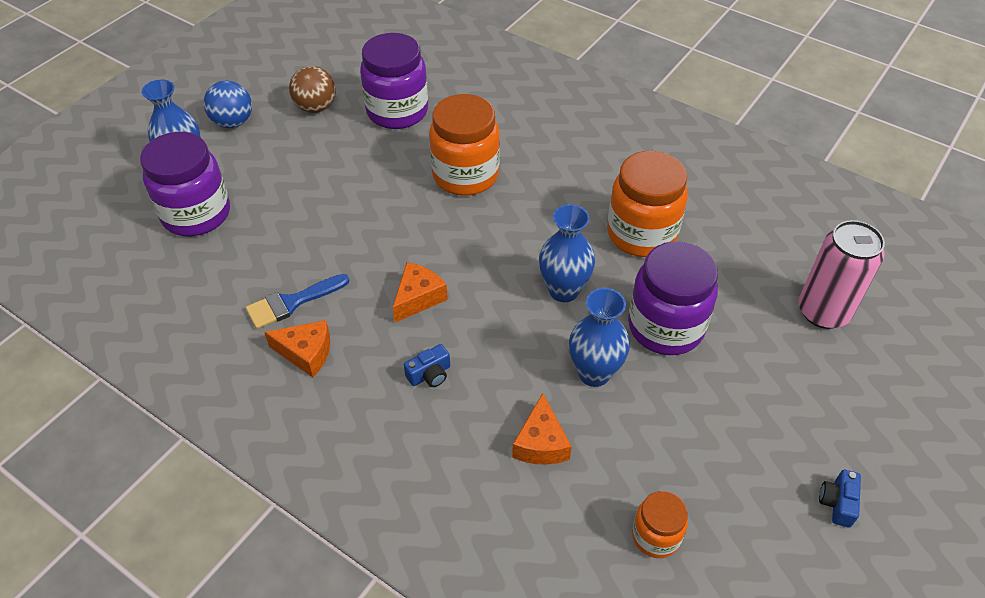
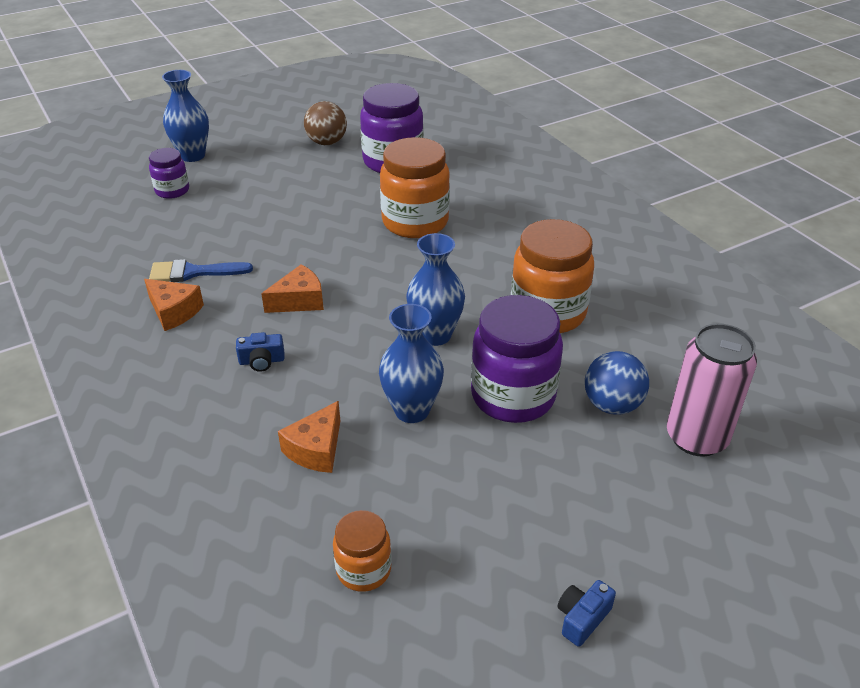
camera: 25 degrees right, 10 degrees down
(196, 214) = (172, 191): purple jar -> purple jar, size x0.54
(233, 122) = (252, 137): blue ball -> blue ball (612, 405)

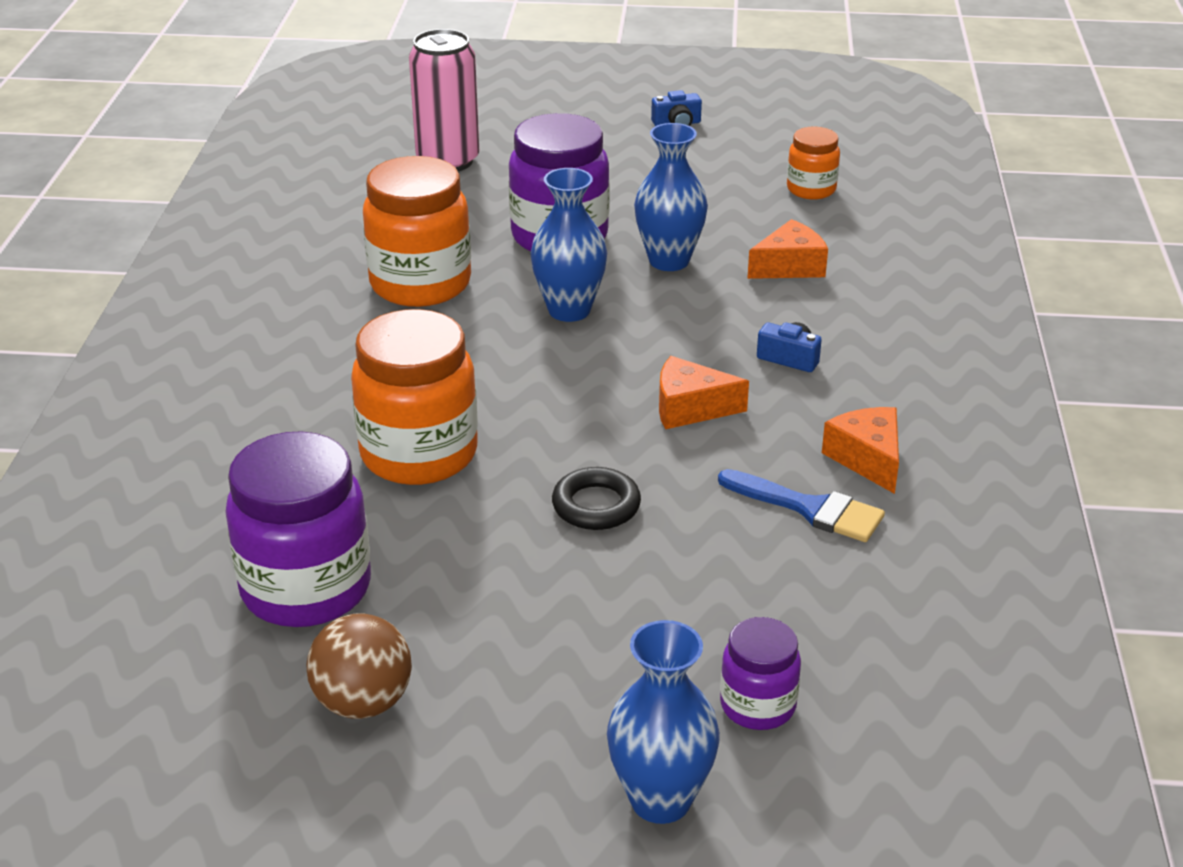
camera: 145 degrees left, 5 degrees down
(304, 233) = (596, 505): none -> black ring
(612, 405) = (480, 200): blue ball -> none

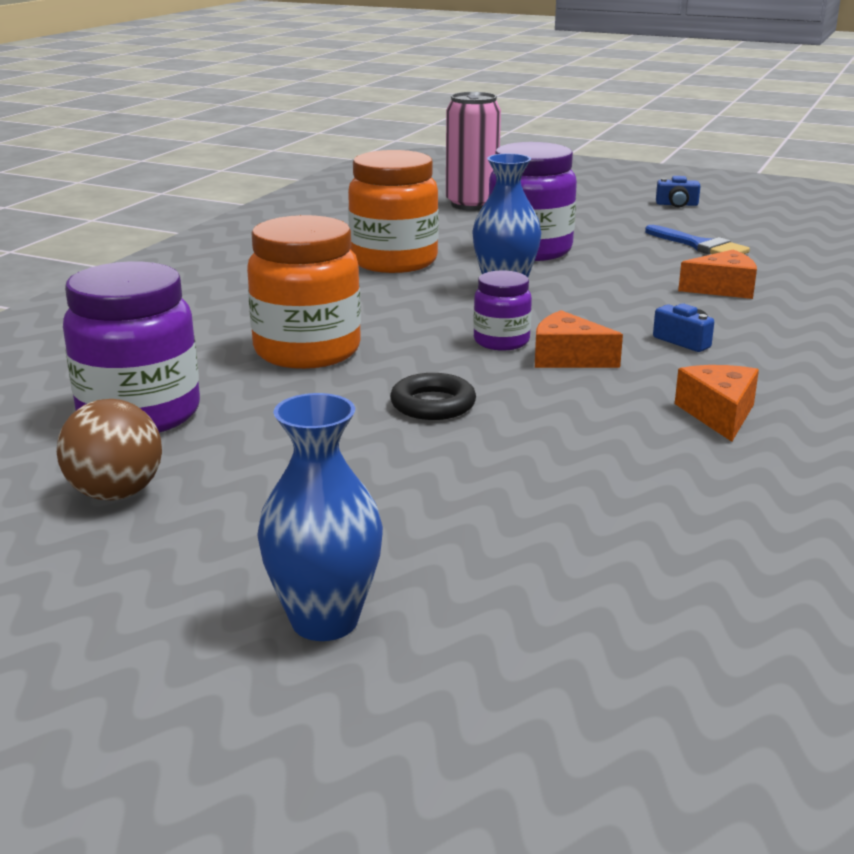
camera: 20 degrees right, 10 degrees down
(669, 261) = (614, 273): blue vase -> none
(757, 706) = (480, 569): purple jar -> purple jar (501, 341)
(810, 508) = (637, 438): blue brush -> blue brush (700, 245)
(811, 189) = (773, 249): orange jar -> none

